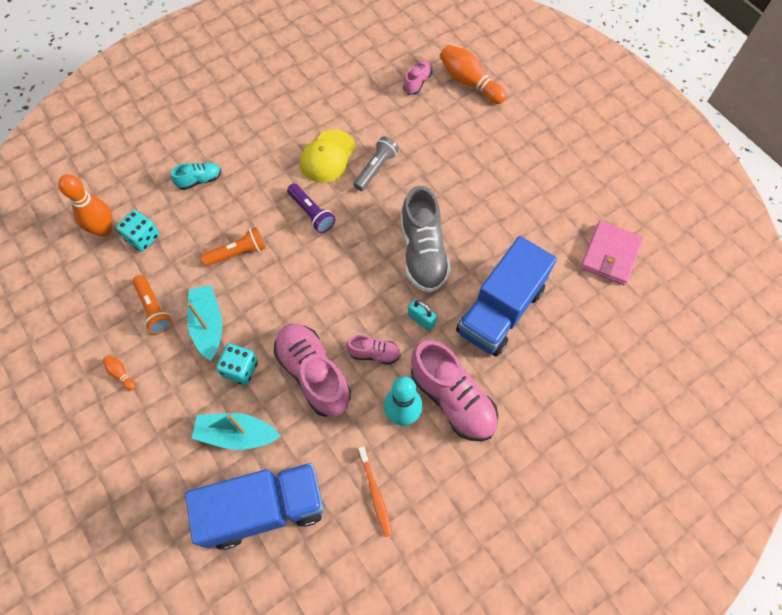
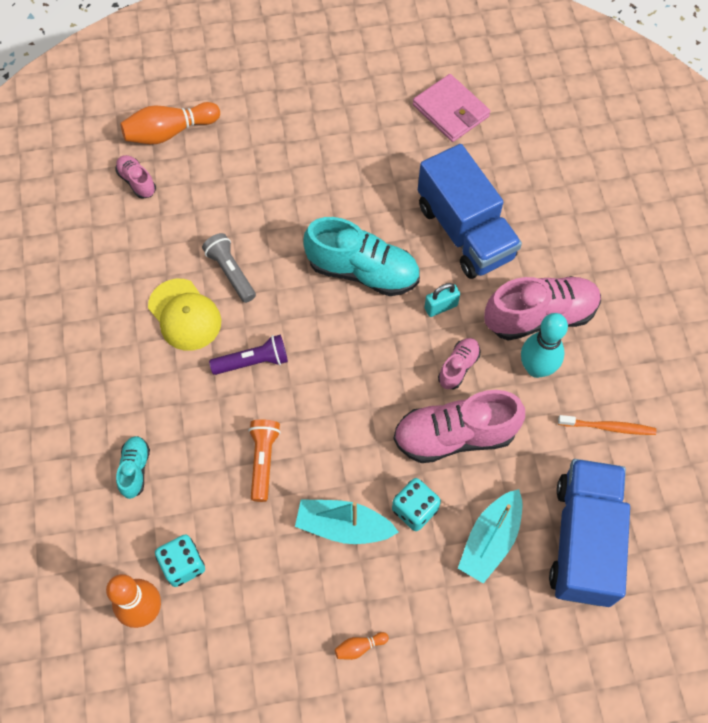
camera: 65 degrees left, 0 degrees up
(154, 309) = (292, 582): orange flashlight -> none
(423, 252) = (363, 271): grey shoe -> turquoise shoe

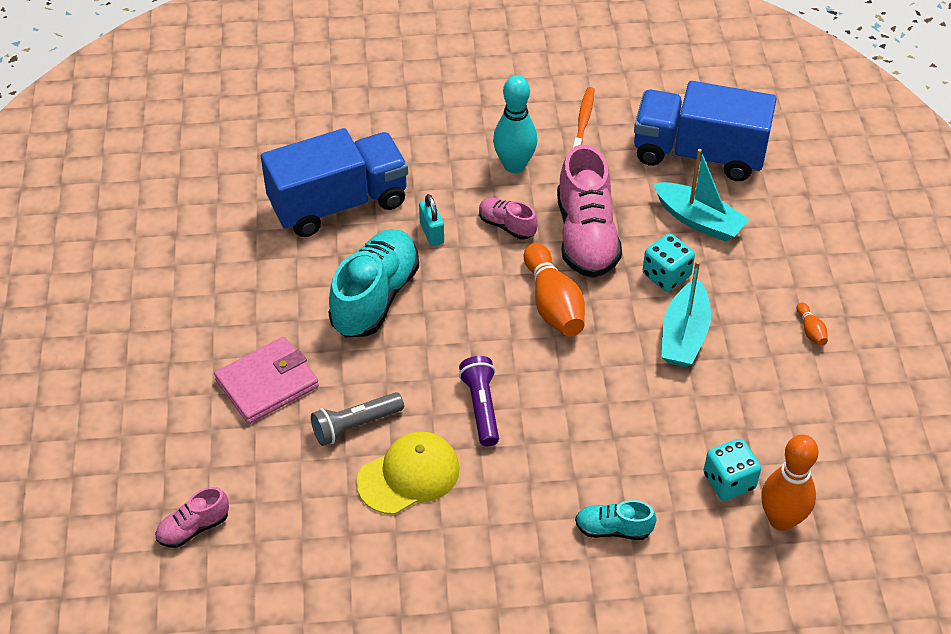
camera: 85 degrees left, 15 degrees down
(170, 132) = (120, 489): orange bowling pin -> orange bowling pin (553, 304)
(263, 461) = (607, 402): orange flashlight -> none
(450, 111) = (167, 200): pink wallet -> pink wallet (267, 383)
(540, 316) = (454, 155): pink shoe -> none

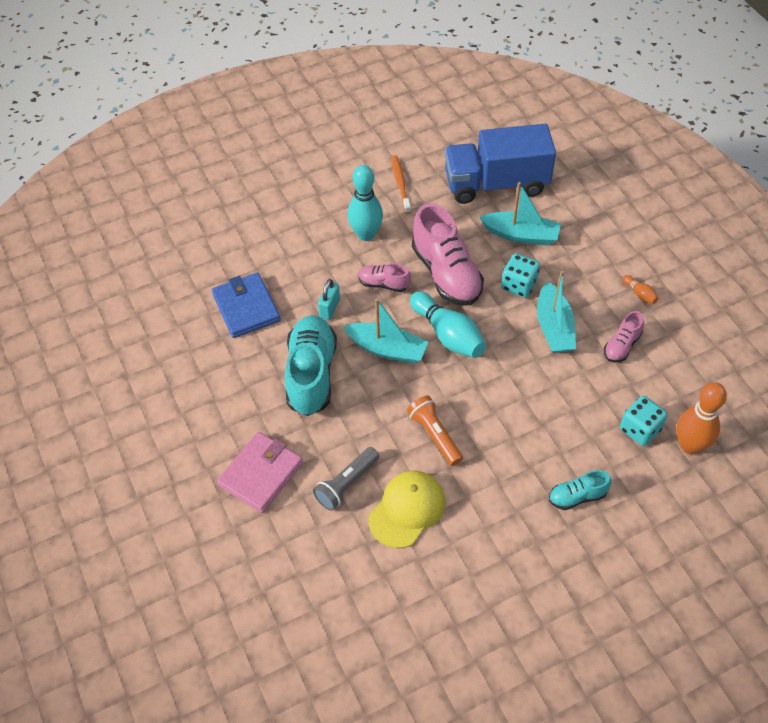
camera: 20 degrees left, 5 degrees up
(193, 528) = (260, 615): pink shoe -> pink shoe (622, 346)
(339, 204) = (246, 307): blue truck -> blue wallet
(431, 233) = (329, 308): turquoise padlock -> turquoise padlock turned 60 degrees clockwise
(474, 297) = (387, 349): none -> turquoise boat
(481, 407) = (435, 435): purple flashlight -> orange flashlight
(553, 304) = (448, 335): orange bowling pin -> turquoise bowling pin

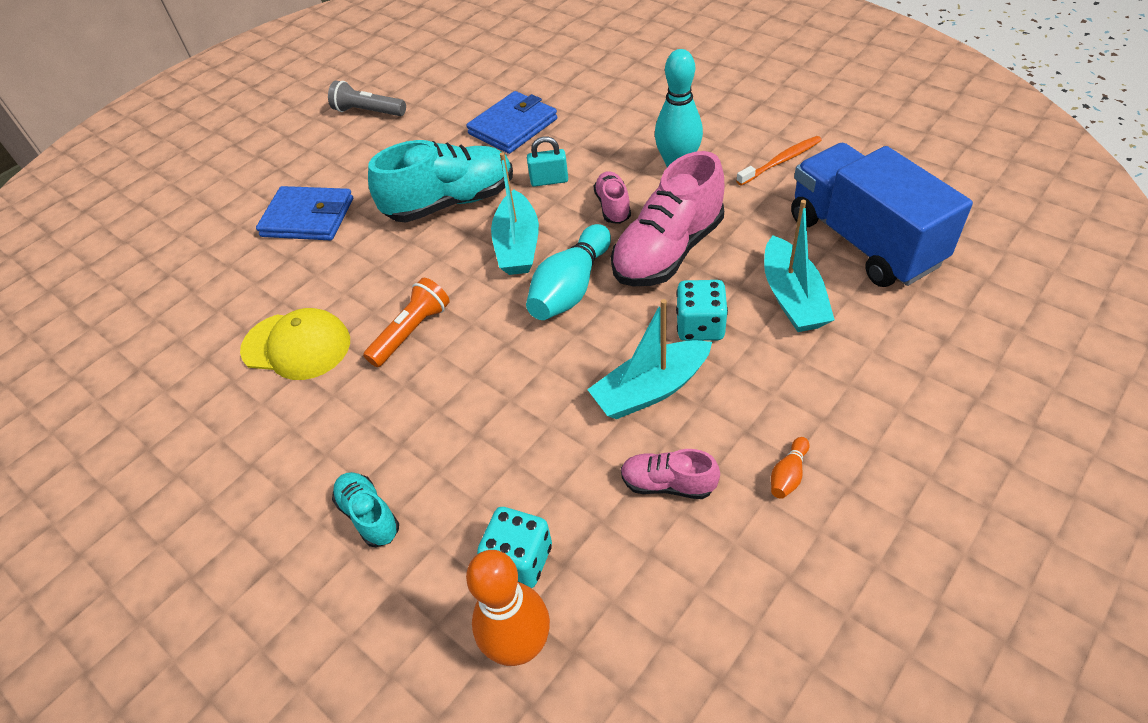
camera: 70 degrees right, 5 degrees down
(261, 474) = (308, 217): pink wallet -> blue wallet
(346, 484) = (316, 283): grey flashlight -> grey flashlight (368, 112)

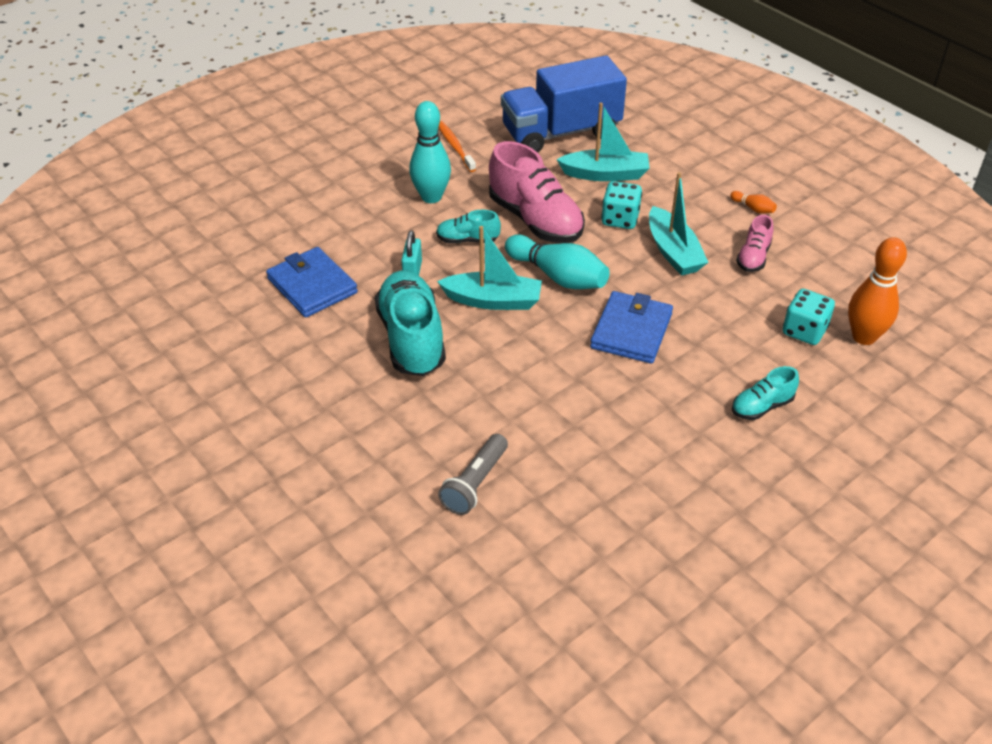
camera: 85 degrees left, 5 degrees down
(297, 346) = (572, 454): yellow cap -> none
(308, 217) = (382, 449): blue wallet -> blue wallet (631, 331)
(368, 112) = (208, 396): grey flashlight -> grey flashlight (475, 483)
(411, 332) = (578, 374): orange flashlight -> none
(613, 206) = (467, 240): pink shoe -> turquoise shoe

